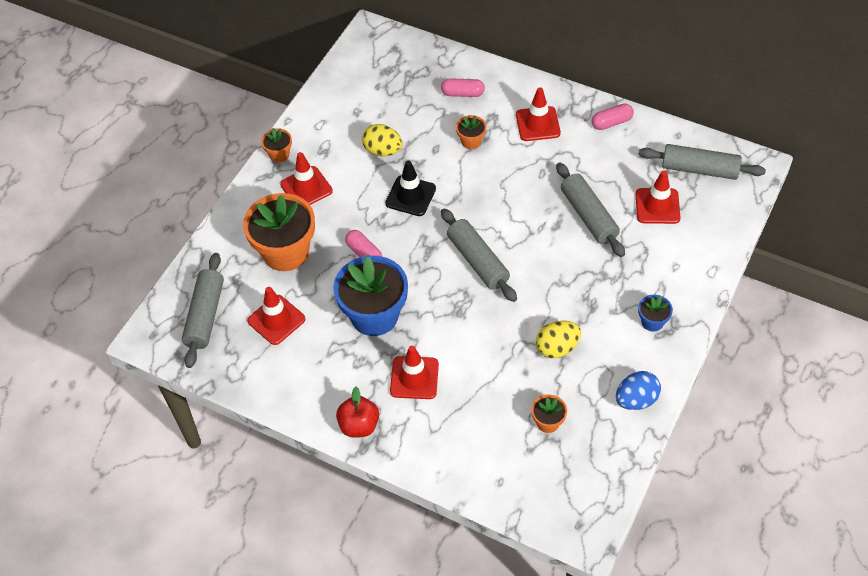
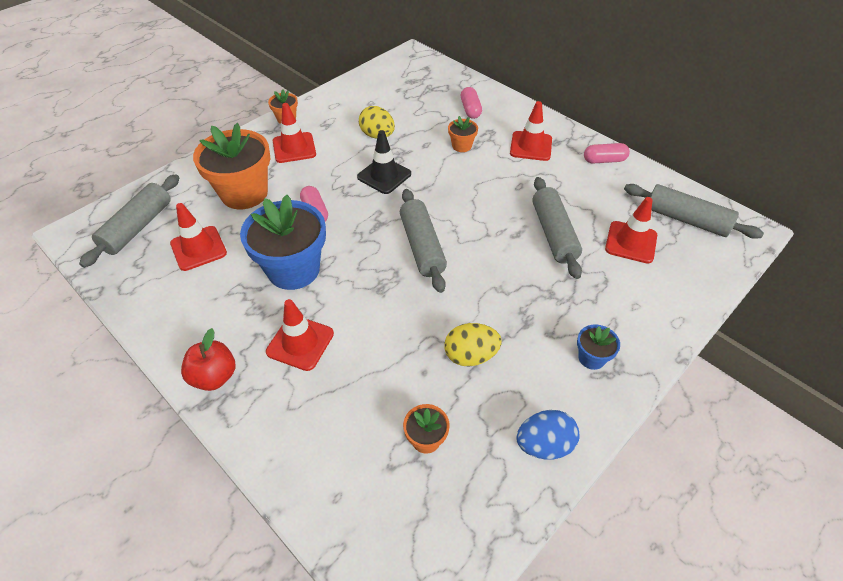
camera: 15 degrees right, 5 degrees down
(462, 93) = (470, 109): pink capsule -> pink capsule turned 60 degrees clockwise

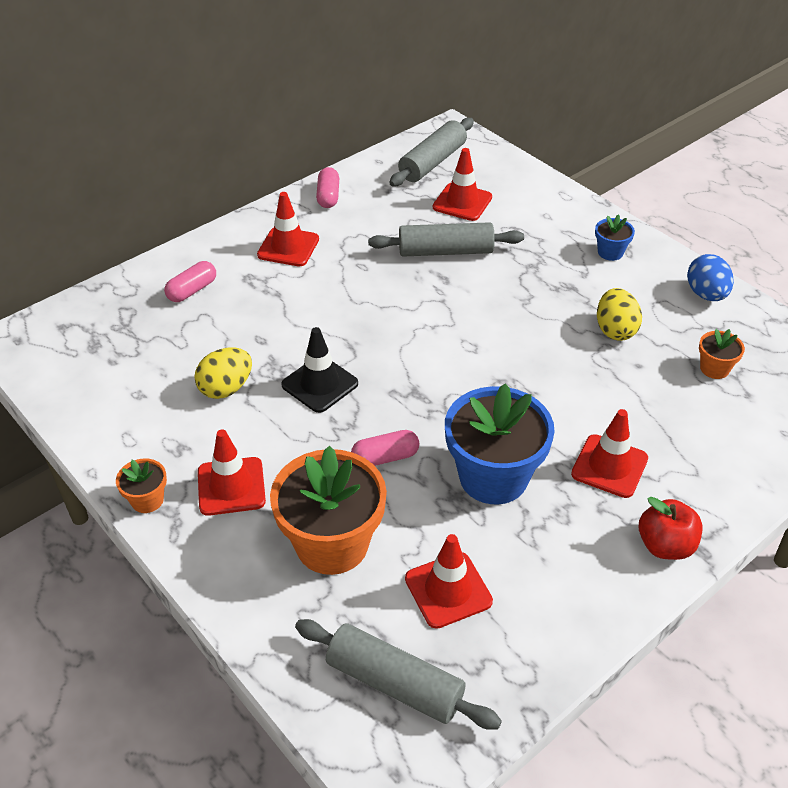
camera: 85 degrees left, 5 degrees down
(422, 246) = (459, 355): grey rolling pin -> none
(461, 146) = (272, 306): orange flower pot -> none
(470, 109) = (192, 290): pink capsule -> pink capsule turned 45 degrees counterclockwise

